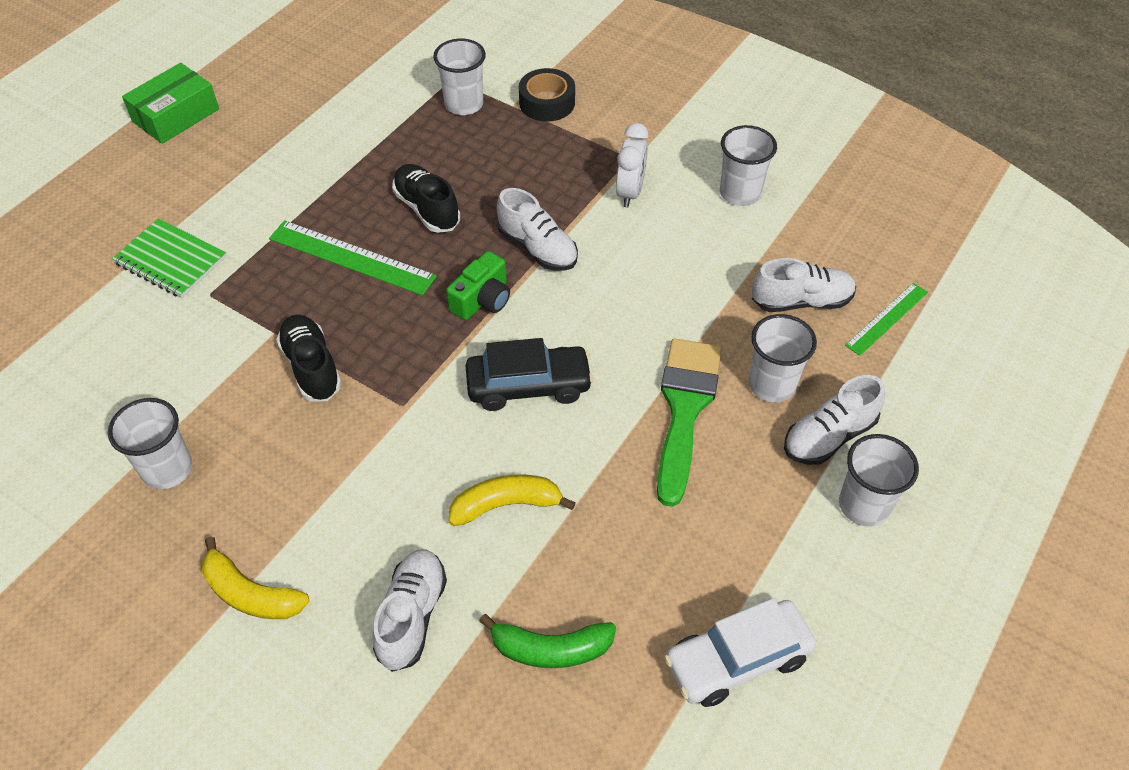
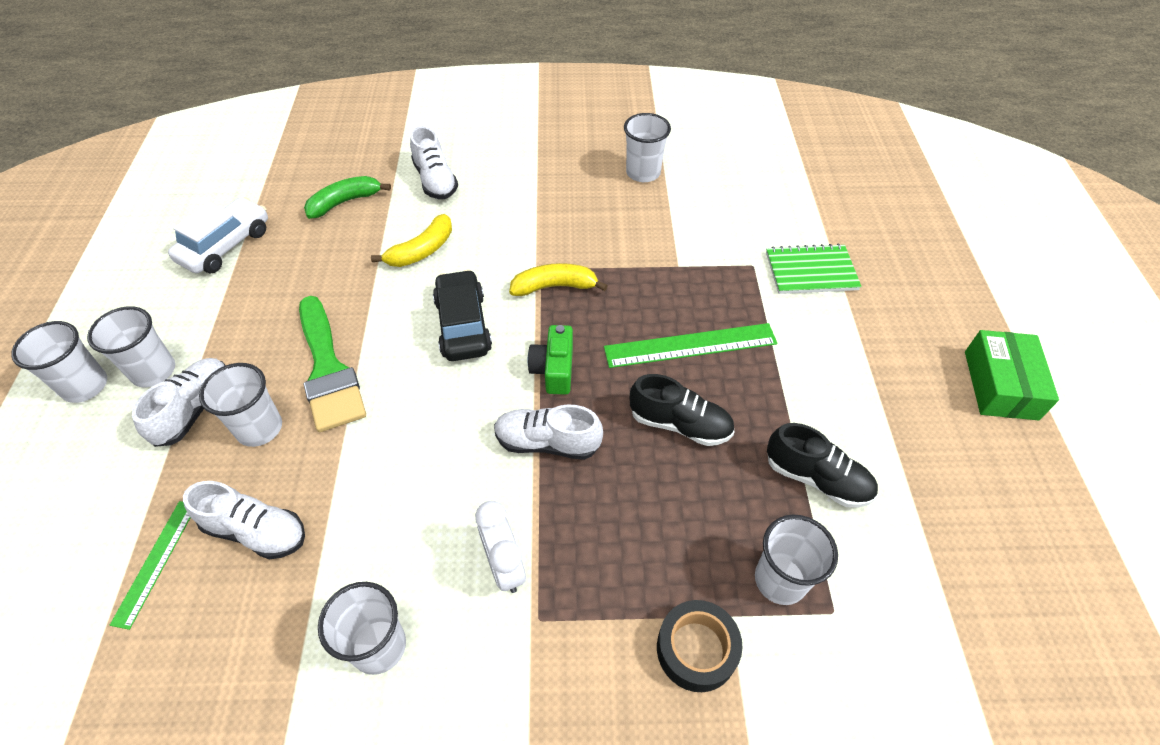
camera: 145 degrees right, 0 degrees up
(251, 594) = (531, 151): yellow banana -> yellow banana (554, 287)
(312, 367) = (626, 259): black shoe -> black shoe (816, 478)
(528, 386) = (463, 325): black car -> black car turned 120 degrees clockwise
(801, 301) = (256, 531): white shoe -> white shoe turned 120 degrees counterclockwise
(941, 526) = (85, 386): none -> white cup

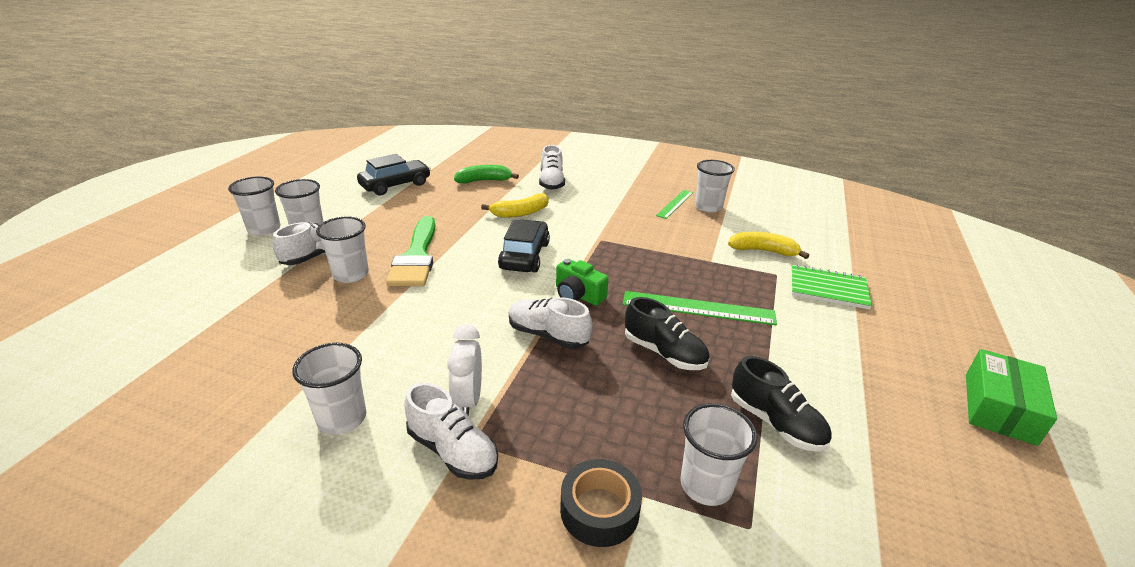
camera: 20 degrees right, 20 degrees down
(156, 562) = (234, 324): green ruler -> green ruler (675, 204)
(226, 245) = (395, 185): white car -> black car
(256, 531) = (308, 327): white shoe -> white shoe (452, 451)
(554, 287) = (605, 251): yellow banana -> yellow banana (763, 251)
(554, 369) = (578, 295): green camera -> green camera turned 75 degrees counterclockwise

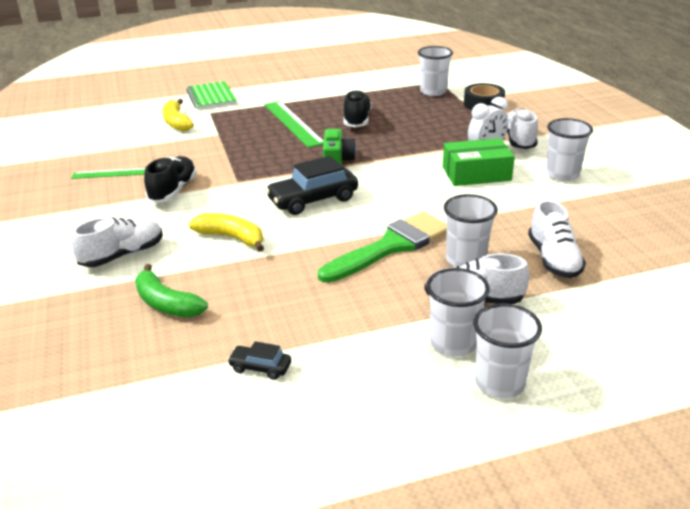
camera: 125 degrees left, 0 degrees up
(395, 185) = (260, 367): black car -> black car, size x0.50
(548, 335) = (397, 153): white shoe -> white shoe (553, 259)
(708, 207) = (105, 158): white cup -> none
(775, 423) = (369, 88): black shoe -> black shoe (173, 191)
(999, 408) = (284, 56): green box -> green box (476, 173)

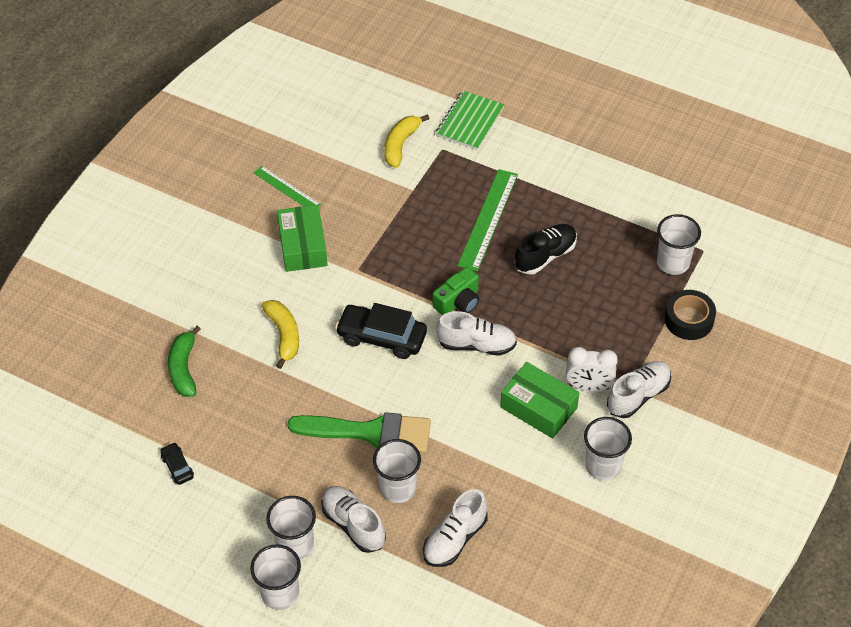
camera: 45 degrees right, 20 degrees up
(122, 255) = (204, 297): white shoe -> white shoe (476, 345)
(173, 191) = (303, 246): black shoe -> green box

